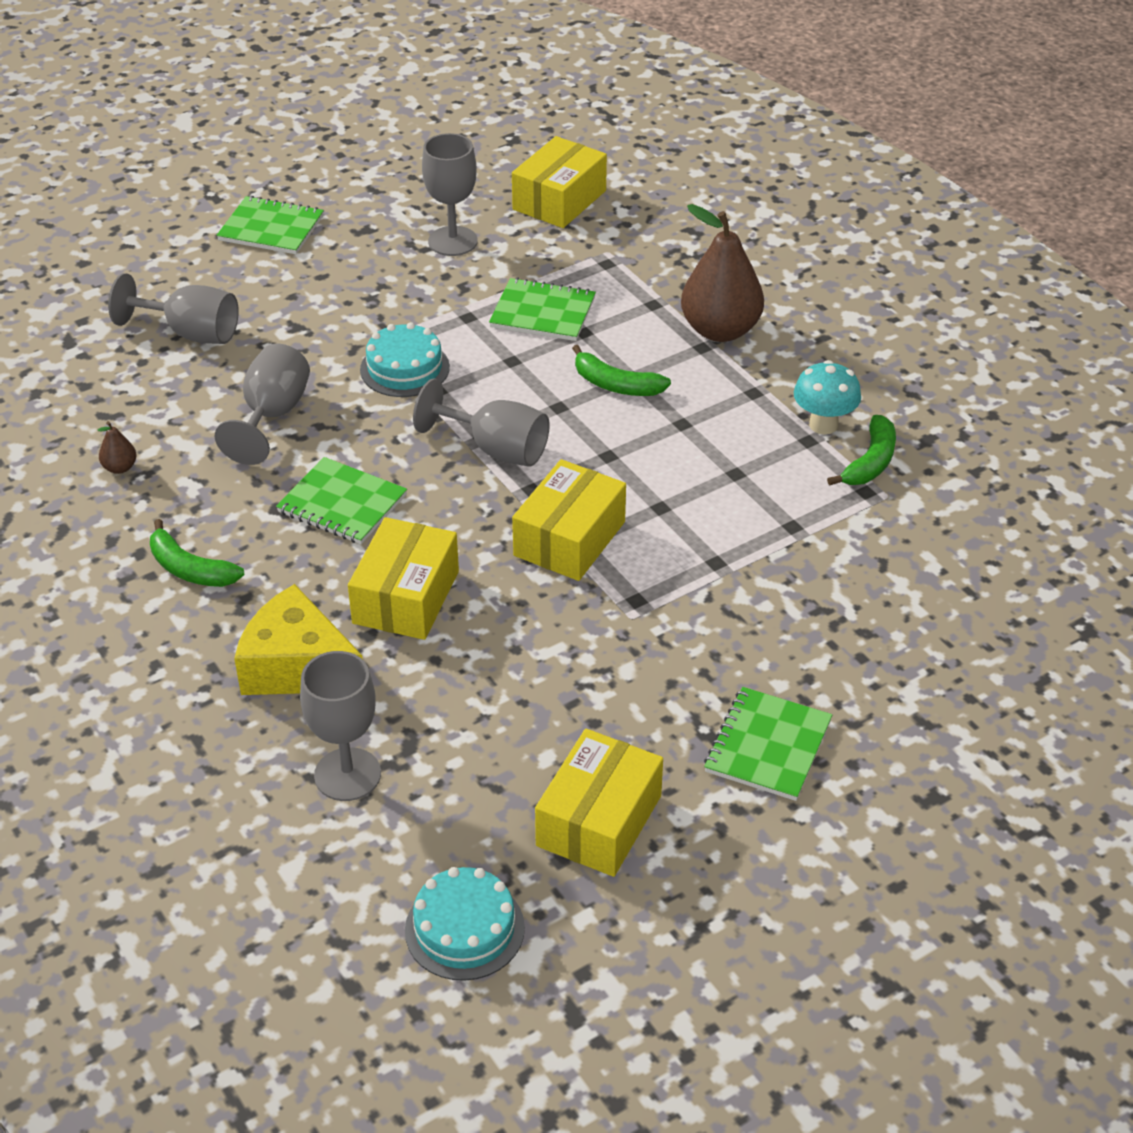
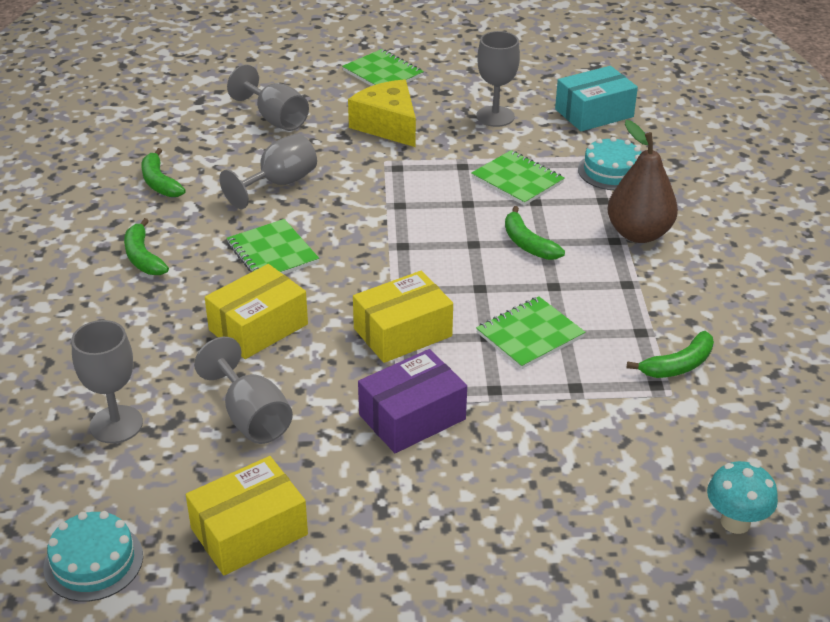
camera: 30 degrees right, 5 degrees down
(120, 468) = (159, 182): brown pear -> green banana
(297, 666) = (150, 342): yellow cheese -> yellow cheese (388, 125)
(405, 368) = (390, 184): turquoise cake -> turquoise cake (611, 171)
(496, 449) = (405, 256): grey goblet -> grey goblet (251, 417)
(559, 200) = (594, 113): yellow box -> turquoise box
(659, 627) = (412, 417): none -> purple box
(768, 746) = (417, 535): green notebook -> green notebook (530, 335)
(823, 425) = (663, 325): turquoise mushroom -> turquoise mushroom (735, 522)

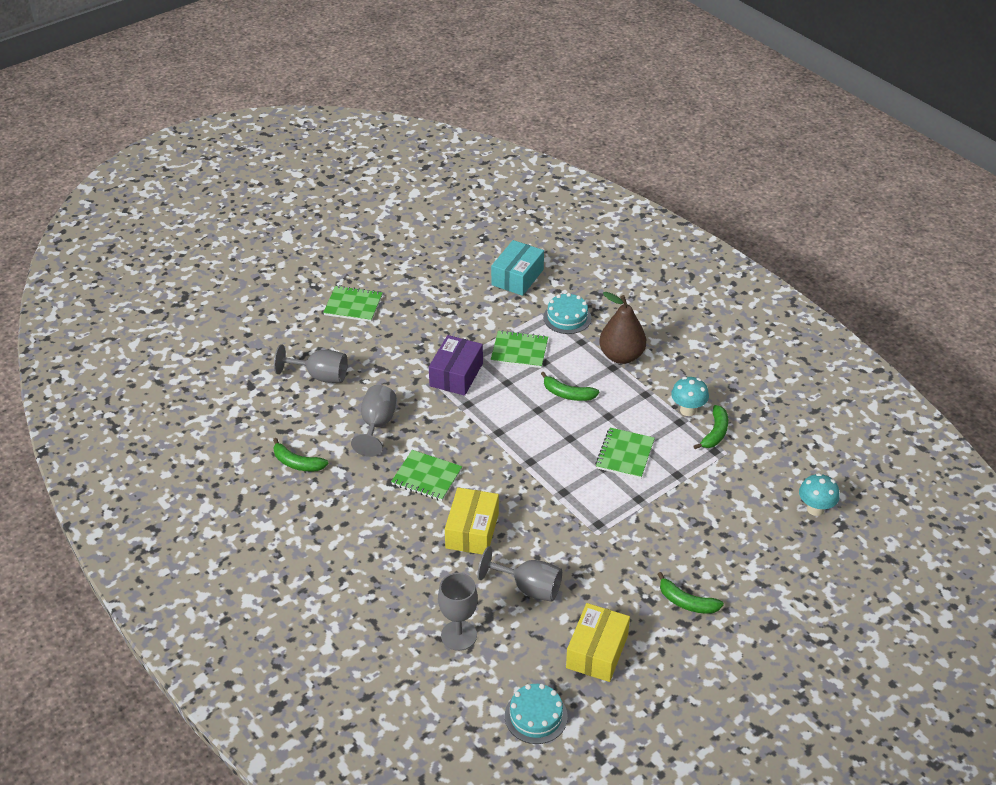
camera: 35 degrees left, 5 degrees up
(143, 257) = (349, 522): green banana -> green banana (686, 602)
(388, 125) = (400, 347): yellow cheese -> none
(402, 332) = (556, 490): yellow box -> none
(412, 417) = (613, 539): purple box -> purple box (456, 375)
(495, 116) = (460, 308): grey goblet -> none
(666, 324) = (688, 410): none -> turquoise mushroom

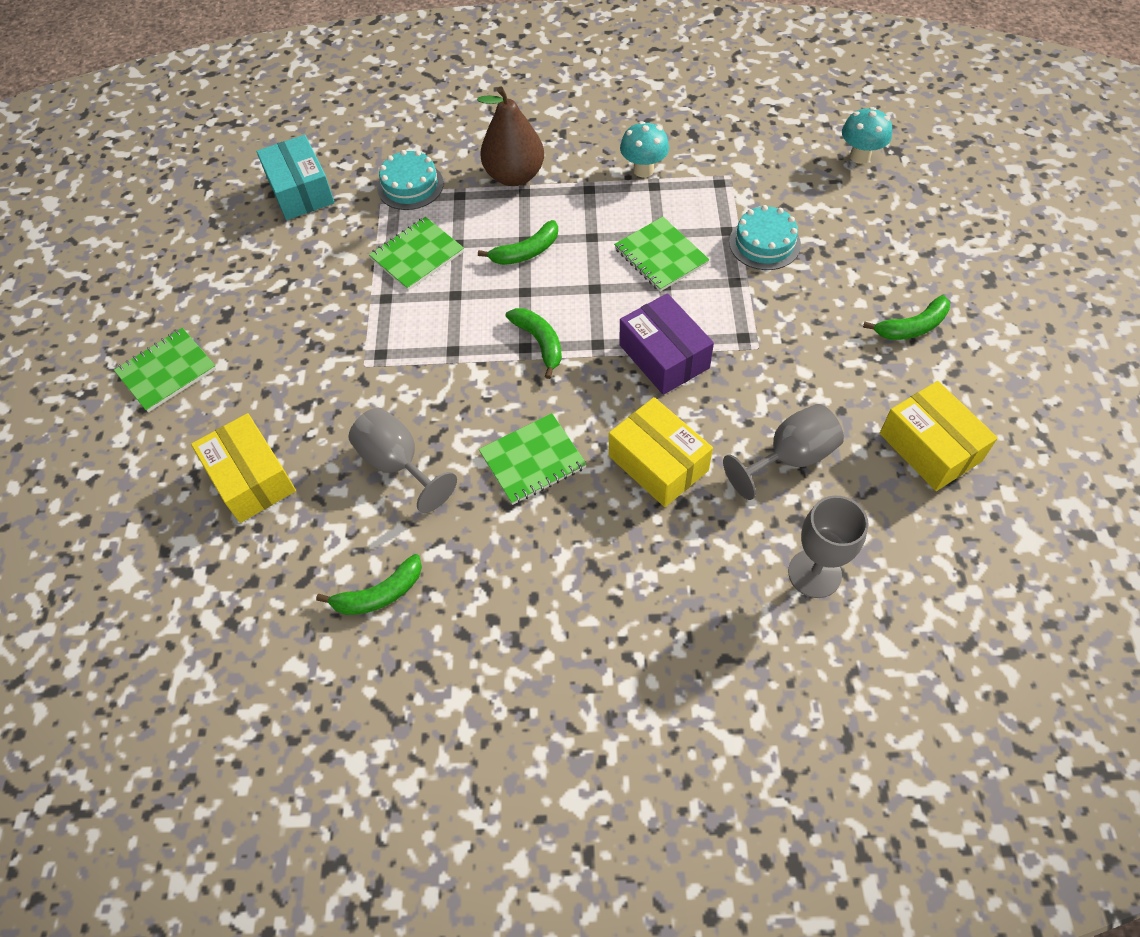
camera: 50 degrees left, 15 degrees up
(320, 376) = (251, 478): grey goblet -> yellow box
(456, 375) = (394, 335): purple box -> purple box (664, 356)
(536, 716) = (990, 563): turquoise cake -> turquoise cake (764, 243)
(715, 433) = (694, 168): green banana -> green banana (539, 342)

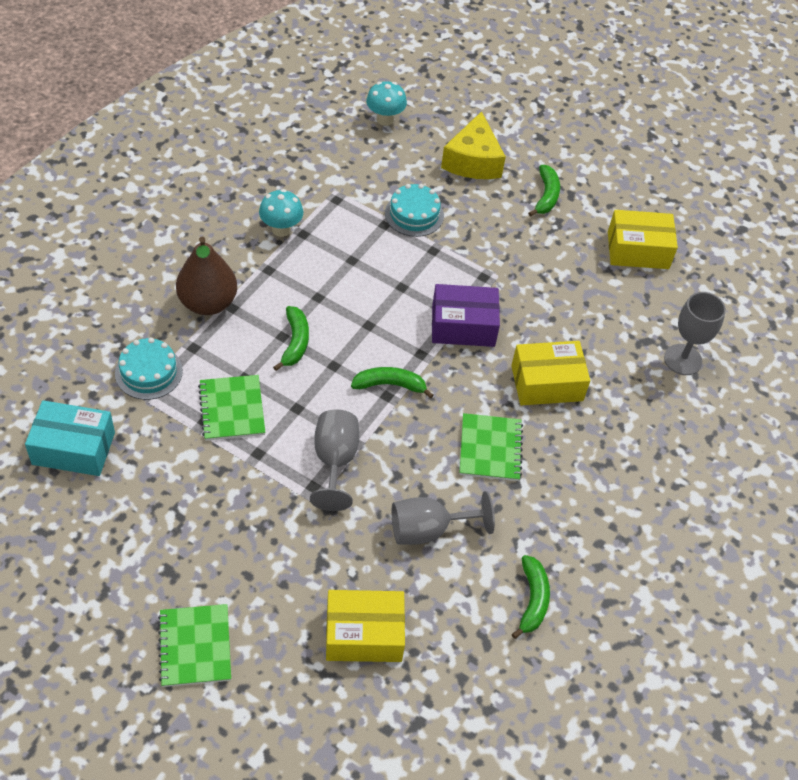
camera: 65 degrees left, 5 degrees down
(661, 256) = (373, 272): green notebook -> none
(790, 458) = (595, 317): grey goblet -> grey goblet (335, 461)
(887, 245) = (473, 161): none -> yellow cheese

